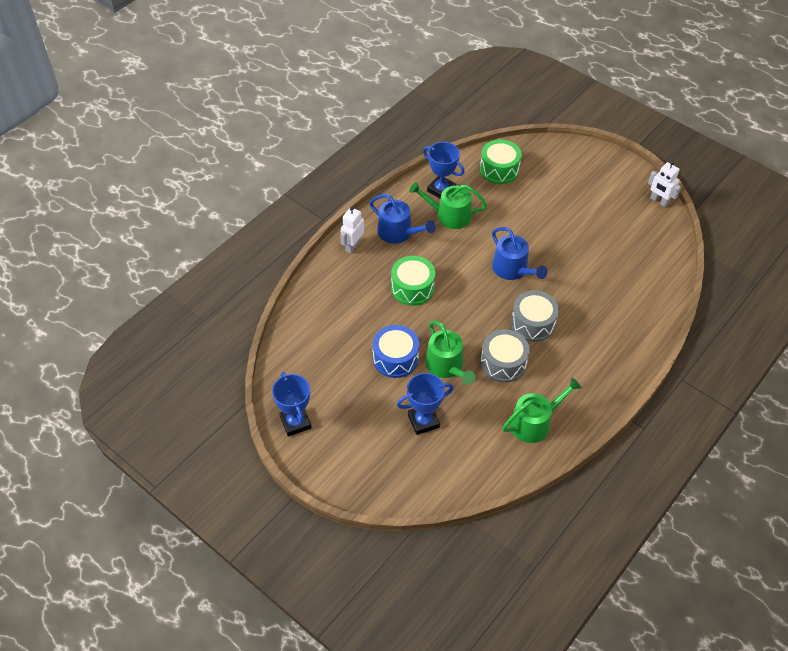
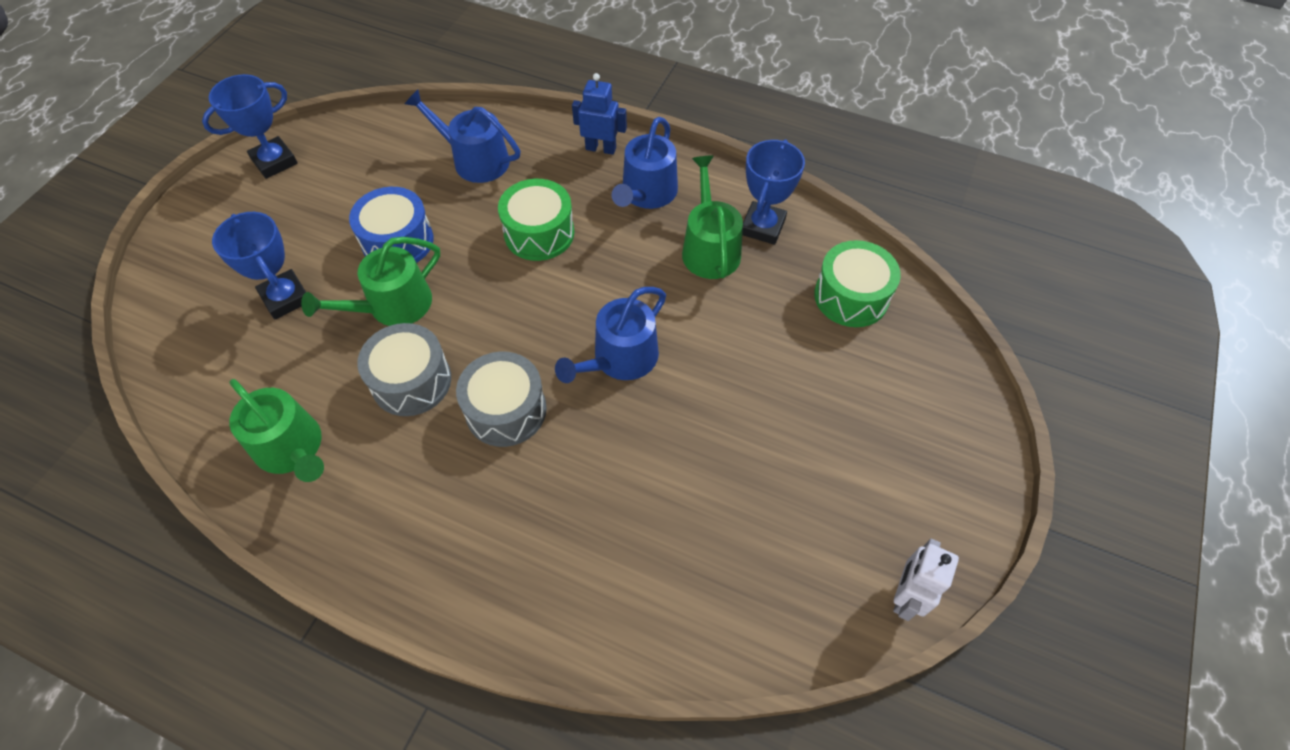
camera: 75 degrees right, 5 degrees up
(338, 310) = (475, 160): none -> blue watering can
(352, 246) = (601, 148): white robot -> blue robot

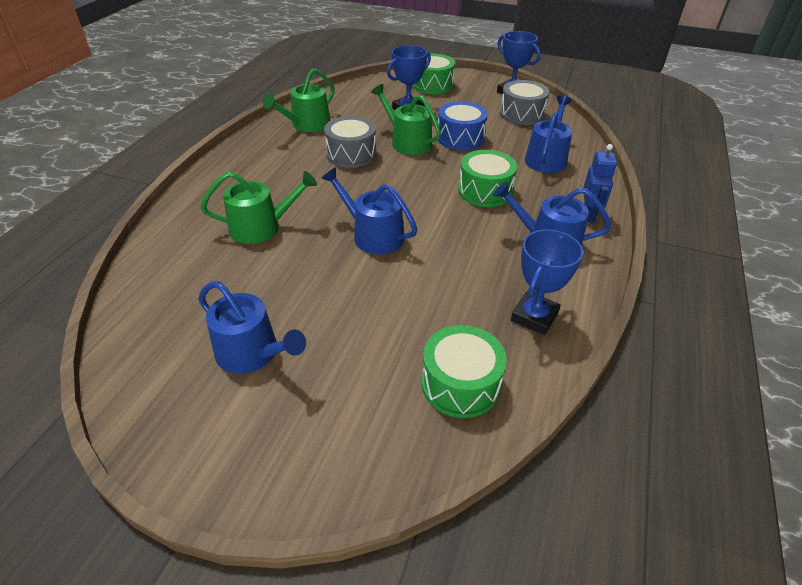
camera: 85 degrees right, 15 degrees down
(207, 256) = (432, 85): none -> green drum
(506, 410) = (329, 189): grey drum -> grey drum (521, 114)
(709, 248) = (496, 281): green watering can -> green watering can (261, 227)
(762, 227) = (534, 317): blue trophy -> blue trophy turned 75 degrees counterclockwise
(824, 481) = (252, 353): none -> blue watering can
(905, 596) = (134, 405): white robot -> none

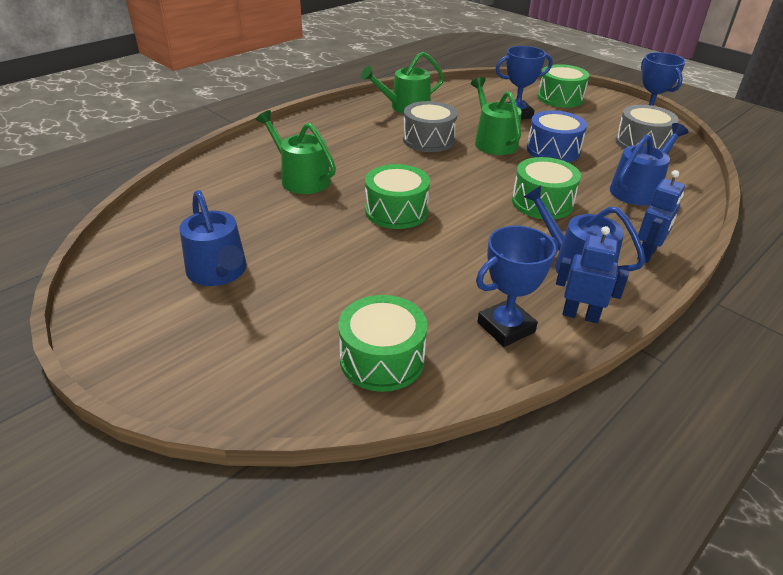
camera: 25 degrees right, 5 degrees down
(261, 227) = (301, 179): green watering can -> green watering can turned 150 degrees counterclockwise
(373, 235) = (396, 211): blue watering can -> green drum
(579, 285) = (580, 315): none -> blue robot

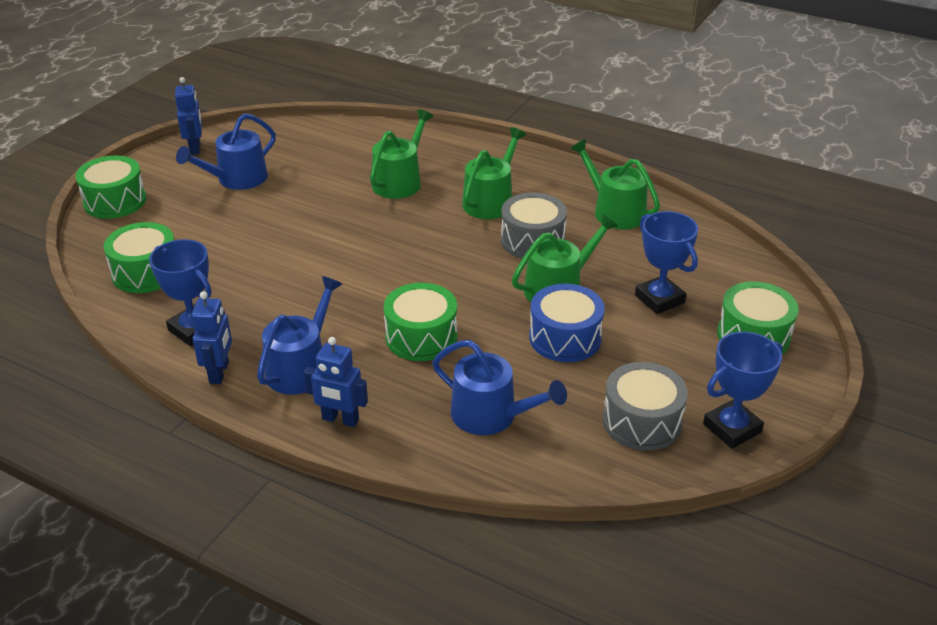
camera: 75 degrees right, 0 degrees up
(112, 298) = (195, 148): none -> blue robot
(362, 145) = (491, 201): none -> green watering can
(396, 211) = (362, 244): green drum -> green drum (115, 201)

